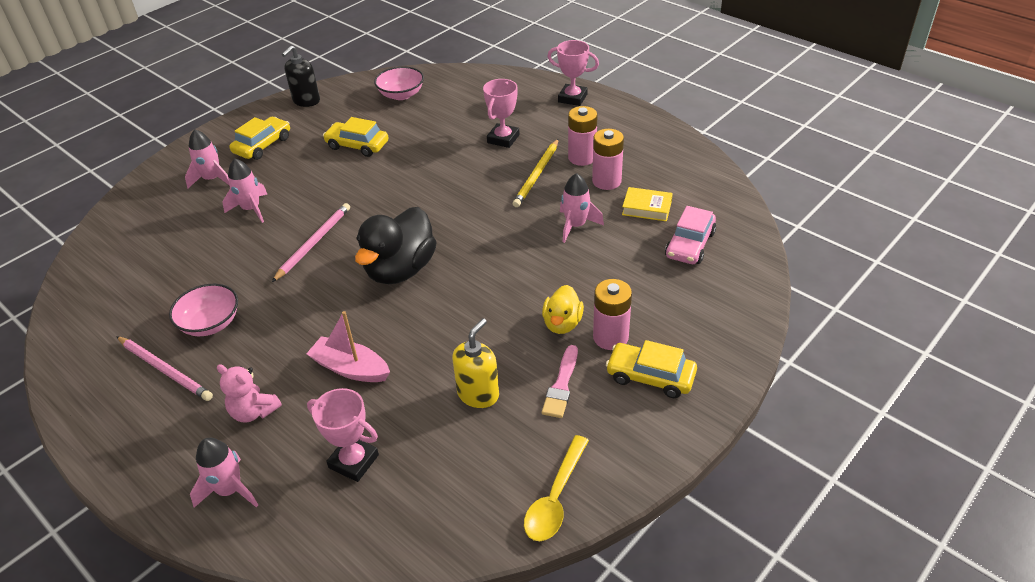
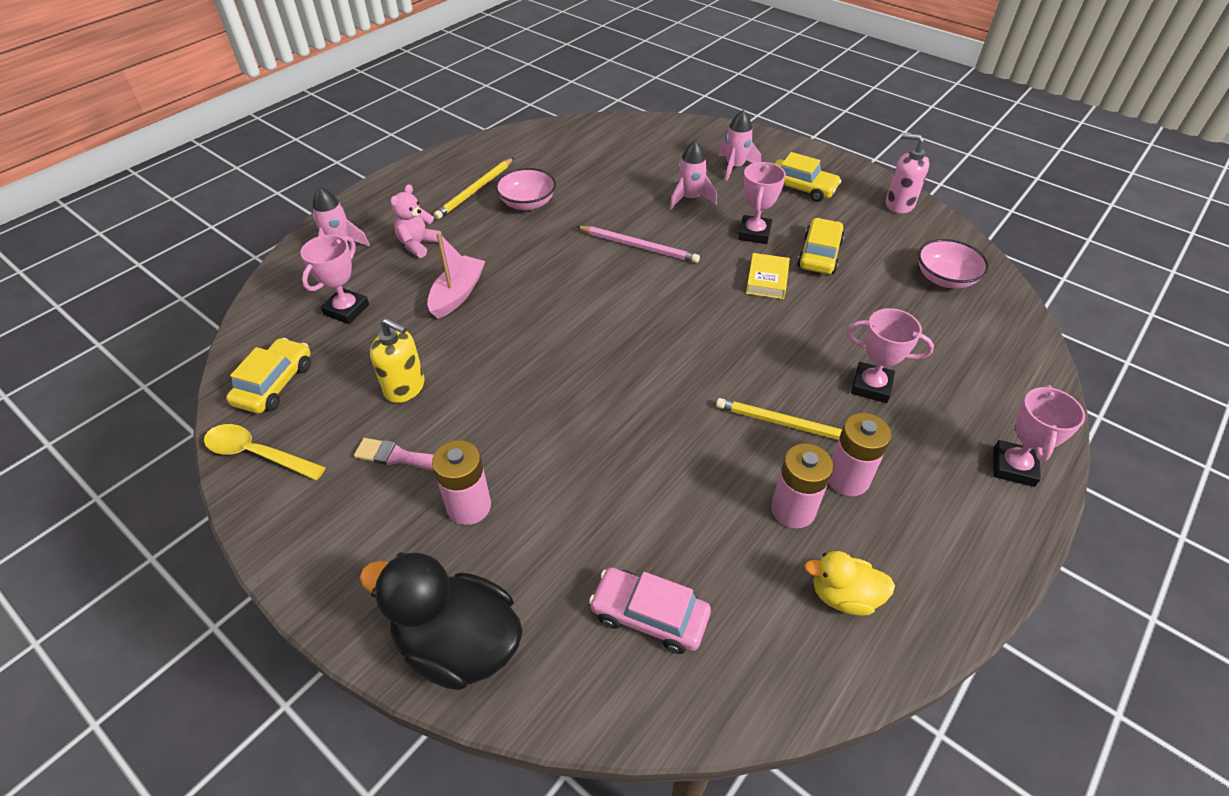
camera: 85 degrees right, 5 degrees up
(165, 370) = (475, 190): pink pencil -> yellow pencil
(306, 101) = (899, 204): black soap dispenser -> pink soap dispenser
(318, 175) = (754, 233): none -> pink trophy
(400, 270) = (596, 313): black duck -> black duck (458, 644)
(562, 323) = (498, 457): yellow duck -> yellow duck (843, 596)
(576, 226) = (684, 471): pink rocket -> none
(646, 208) = (733, 561): yellow book -> yellow book (767, 280)
(650, 376) = (397, 547): yellow car -> yellow car (275, 384)

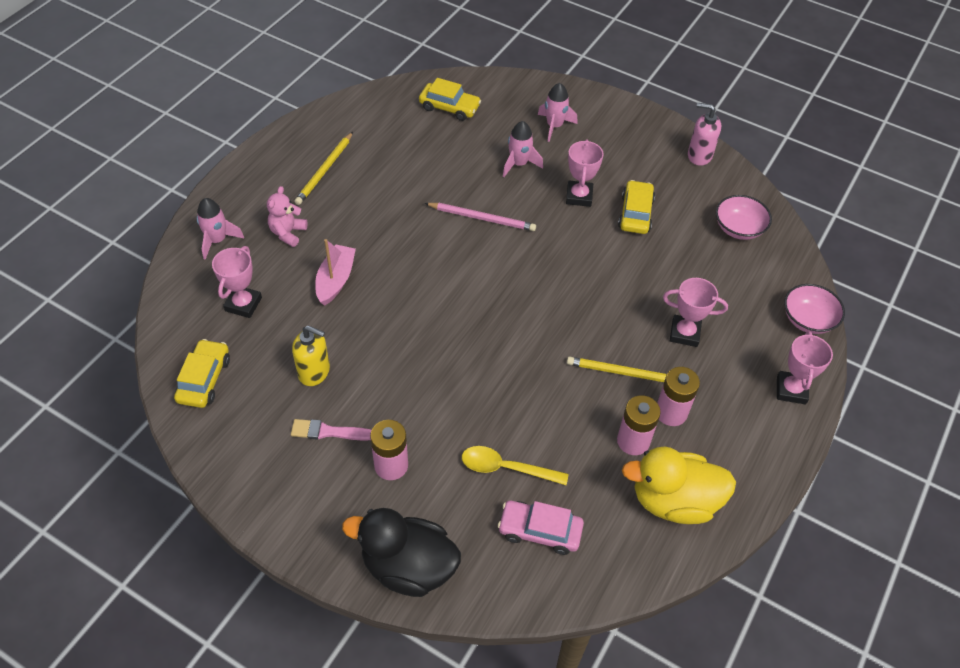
camera: 10 degrees left, 5 degrees up
(257, 454) = (211, 441): yellow spoon -> yellow spoon (506, 468)
(527, 203) = (375, 181): pink bowl -> pink bowl (808, 320)
(767, 280) = (594, 243): yellow book -> none
(801, 188) = (614, 144): yellow car -> yellow car (449, 107)
(843, 596) = (674, 501): yellow duck -> yellow duck, size x1.80

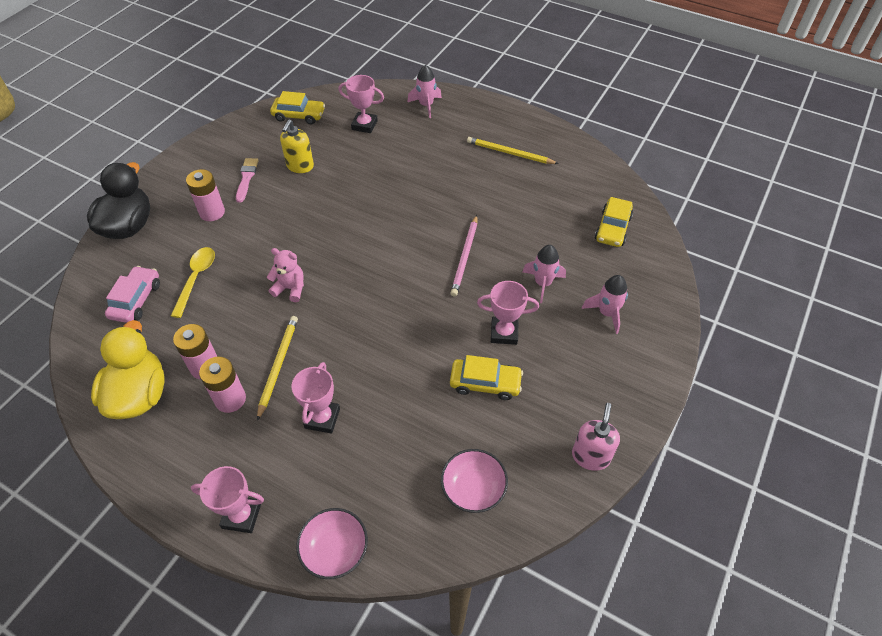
camera: 90 degrees right, 0 degrees up
(288, 233) = (436, 139): pink teddy bear -> pink teddy bear (290, 288)
(335, 280) = (388, 170): pink boat -> none

